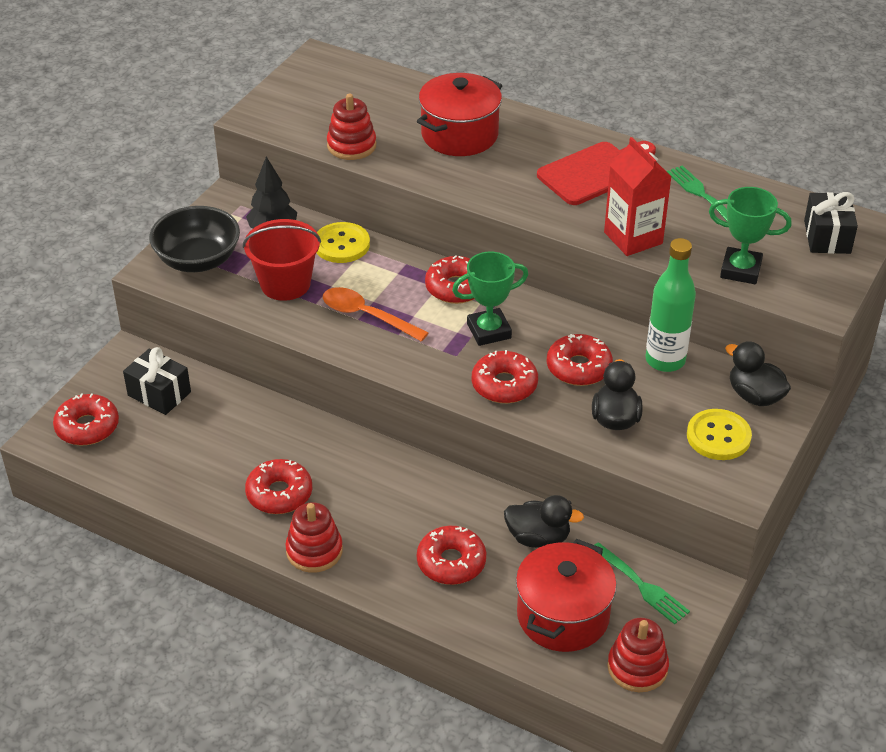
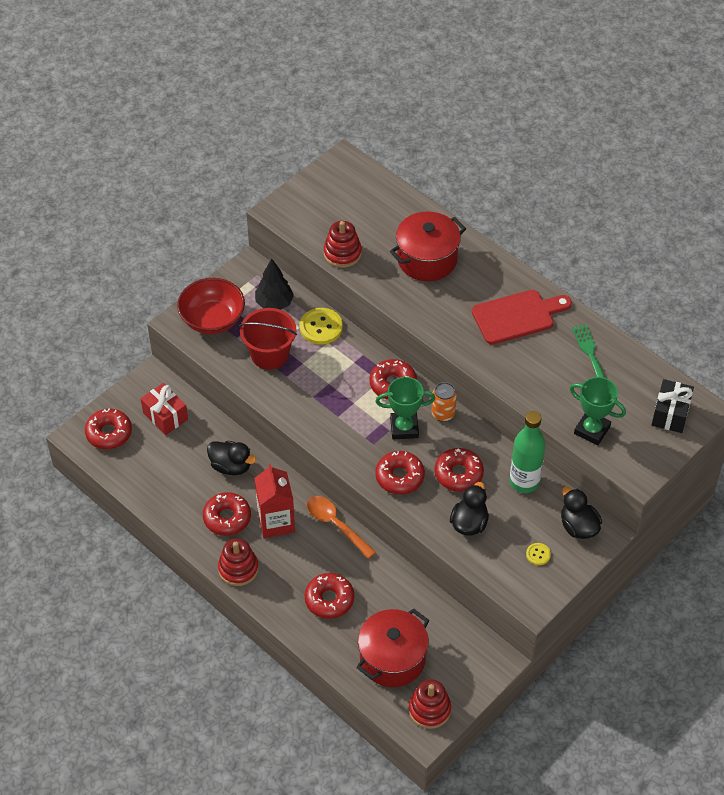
camera: 15 degrees right, 10 degrees up
(159, 394) = (165, 416): black gift -> red gift
(198, 260) = (212, 319): black bowl -> red bowl
(367, 316) = (320, 395): orange spoon -> orange spoon (336, 525)
(532, 307) = (443, 414): none -> orange can
(538, 538) = (396, 595): black duck -> black duck (231, 466)
(633, 238) = (523, 384): red carton -> red carton (276, 522)
(642, 586) = (455, 649): green fork -> none
(718, 436) = (538, 554): yellow button -> yellow button, size x0.52

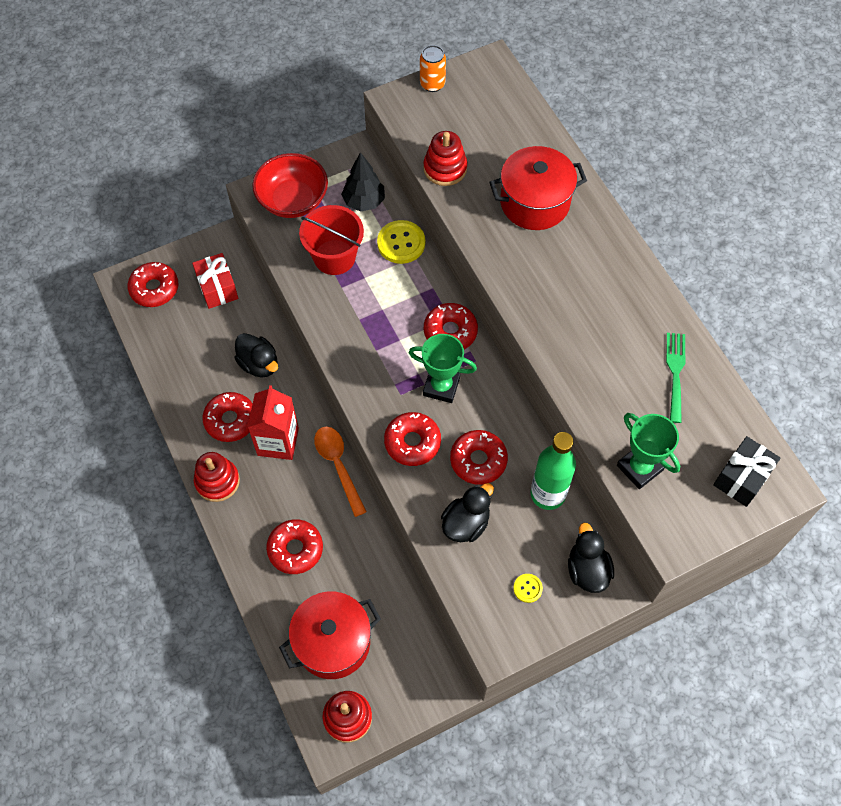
camera: 20 degrees right, 10 degrees up
(443, 414) = (490, 383): orange can -> orange can (432, 84)
(517, 316) = (608, 300): red cutting board -> none

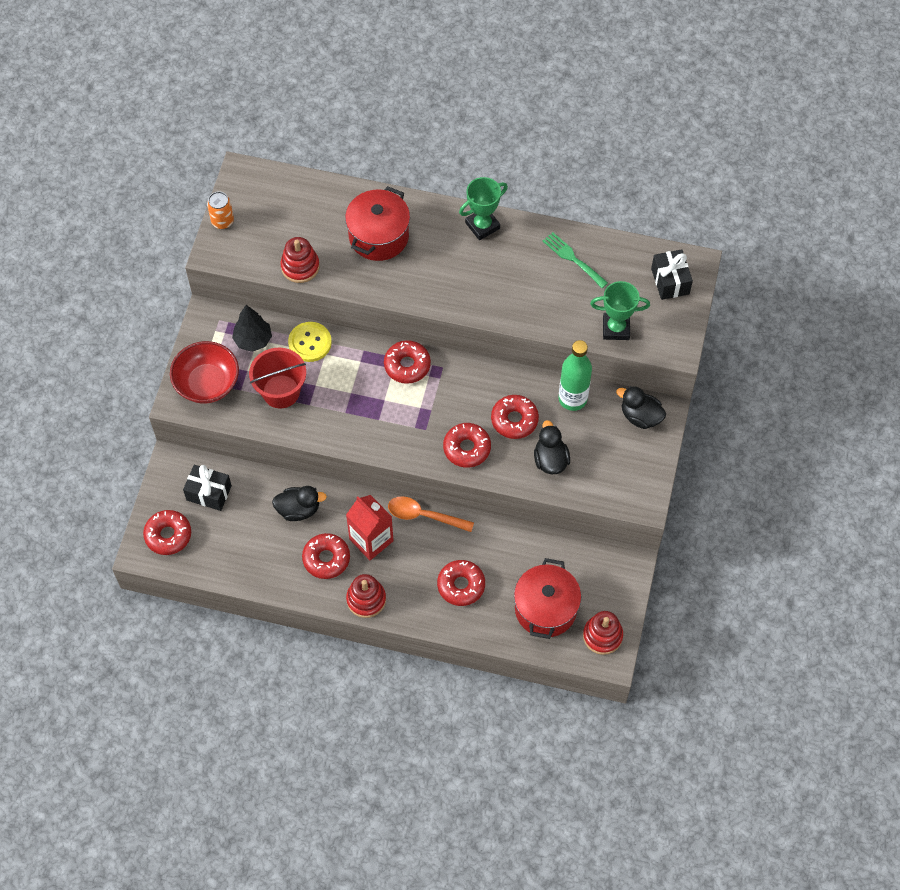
camera: 50 degrees left, 0 degrees up
(217, 288) = (209, 493): red gift -> black gift
(441, 386) = (442, 401): green trophy -> green trophy (482, 225)
(527, 588) = (623, 458): yellow button -> none

